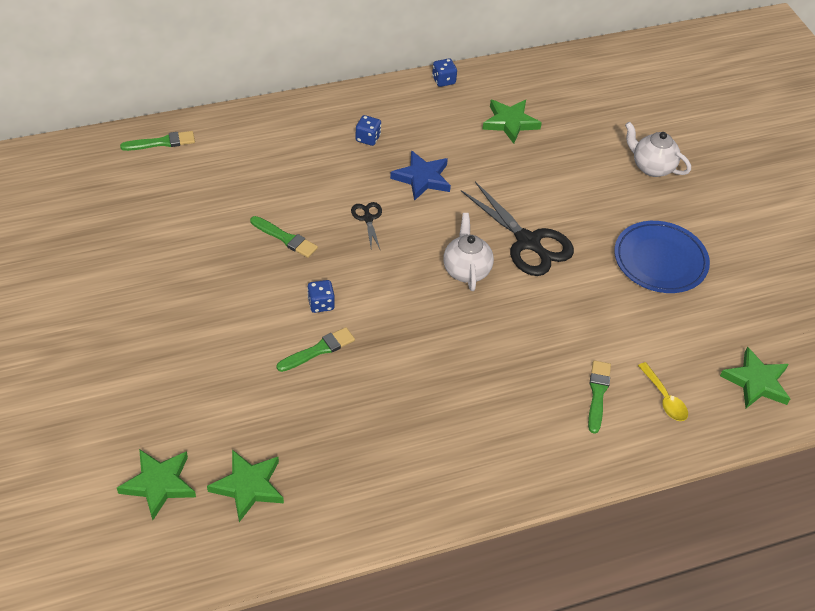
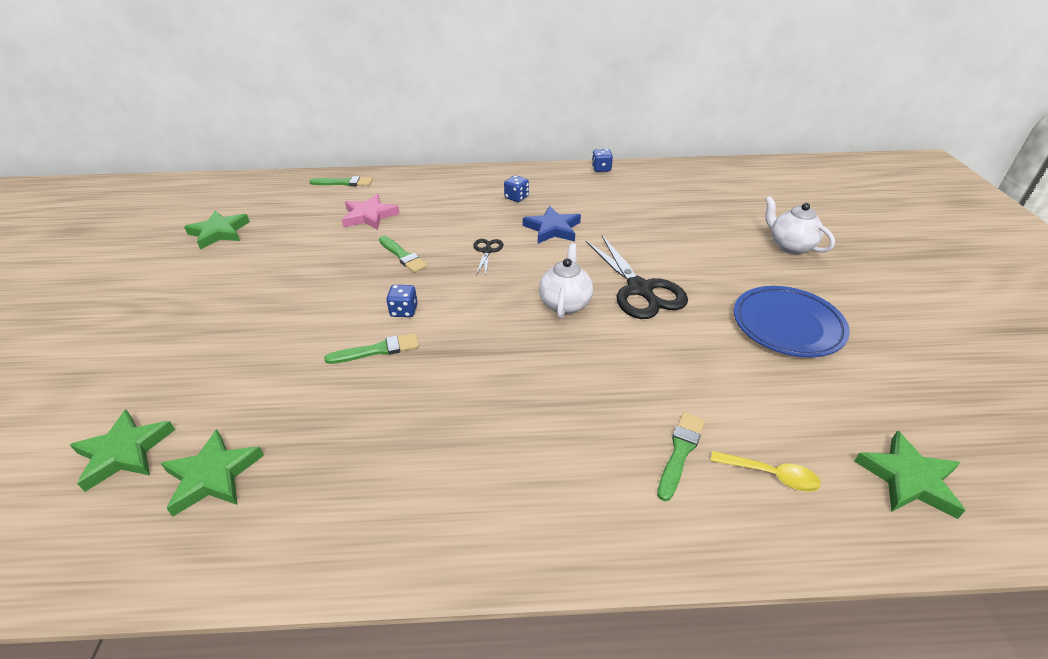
camera: 20 degrees right, 10 degrees down
(220, 189) = (369, 216): none -> pink star
(510, 123) = (652, 200): green star -> green star (219, 232)
(664, 398) = (771, 475): yellow spoon -> yellow spoon turned 60 degrees counterclockwise

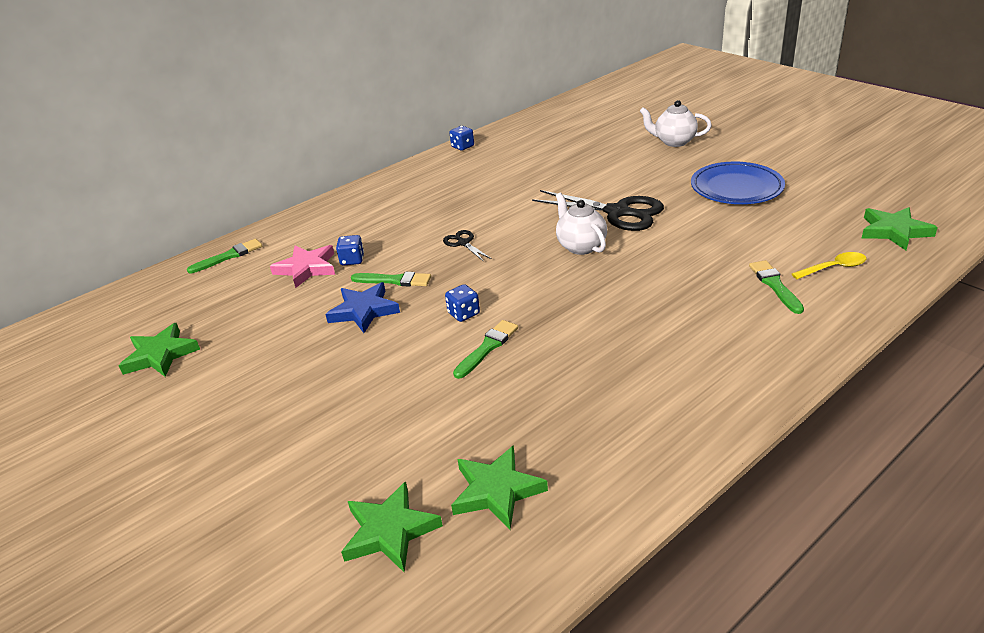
camera: 35 degrees left, 5 degrees down
(516, 197) = (424, 196): blue dice -> blue dice (352, 260)
(552, 229) = (491, 204): blue star -> blue star (364, 311)

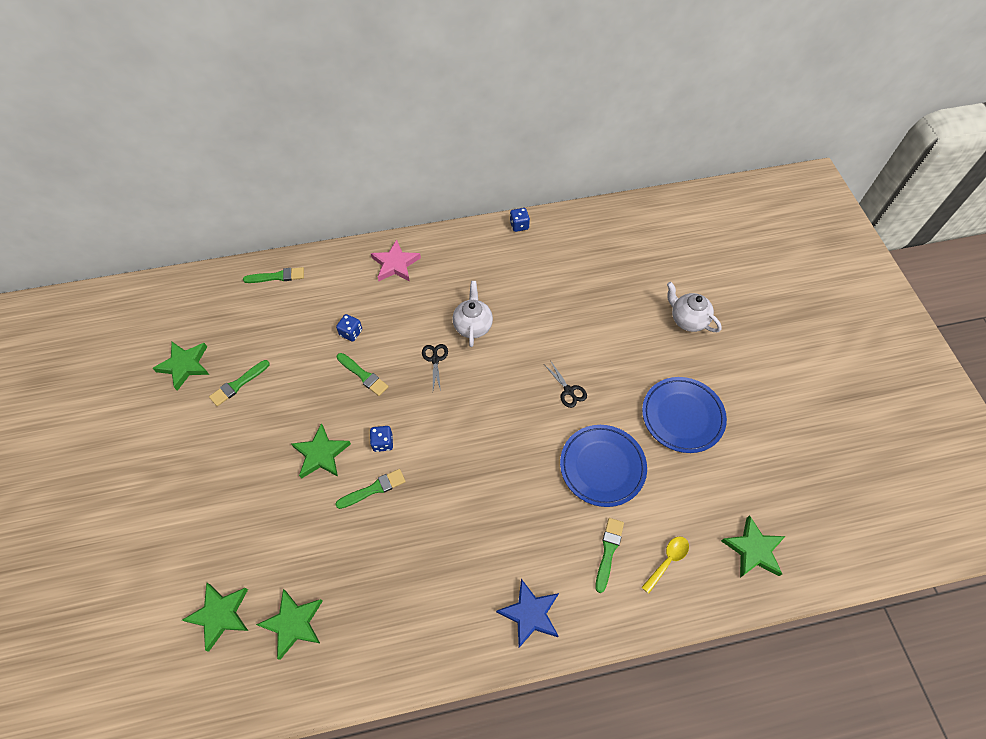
camera: 25 degrees right, 25 degrees up
(245, 342) = (238, 384): none -> green brush
(307, 268) = (317, 324): pink star -> pink star (395, 264)
(364, 311) = (324, 397): blue star -> blue star (530, 614)
(399, 349) = (321, 454): none -> green star
(580, 246) = (511, 416): white teapot -> white teapot (473, 326)
(618, 212) = (568, 391): black scissors -> black scissors, size x0.48
(704, 241) = (602, 467): none -> blue plate
(834, 268) = (667, 561): yellow spoon -> yellow spoon turned 60 degrees counterclockwise

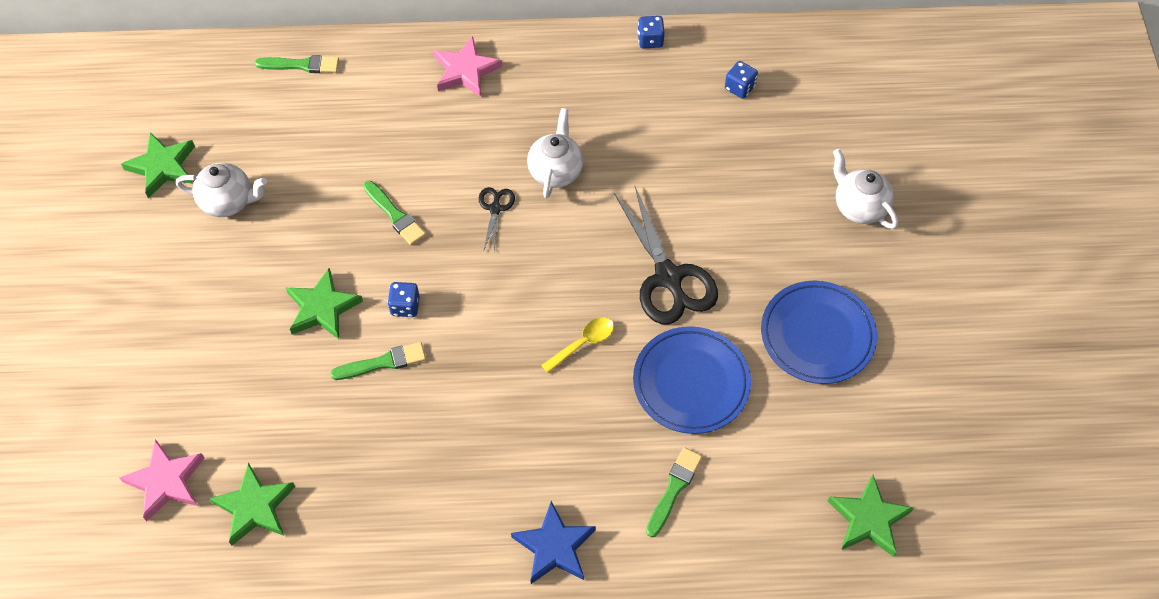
camera: 10 degrees right, 0 degrees up
(220, 615) = (166, 482): green star -> pink star
(238, 384) = (228, 202): green brush -> white teapot
(351, 333) = (388, 156): blue dice -> blue dice (739, 87)
(568, 391) = (668, 277): black scissors -> black scissors, size x2.09
(667, 561) = (749, 514): yellow spoon -> yellow spoon (583, 343)

